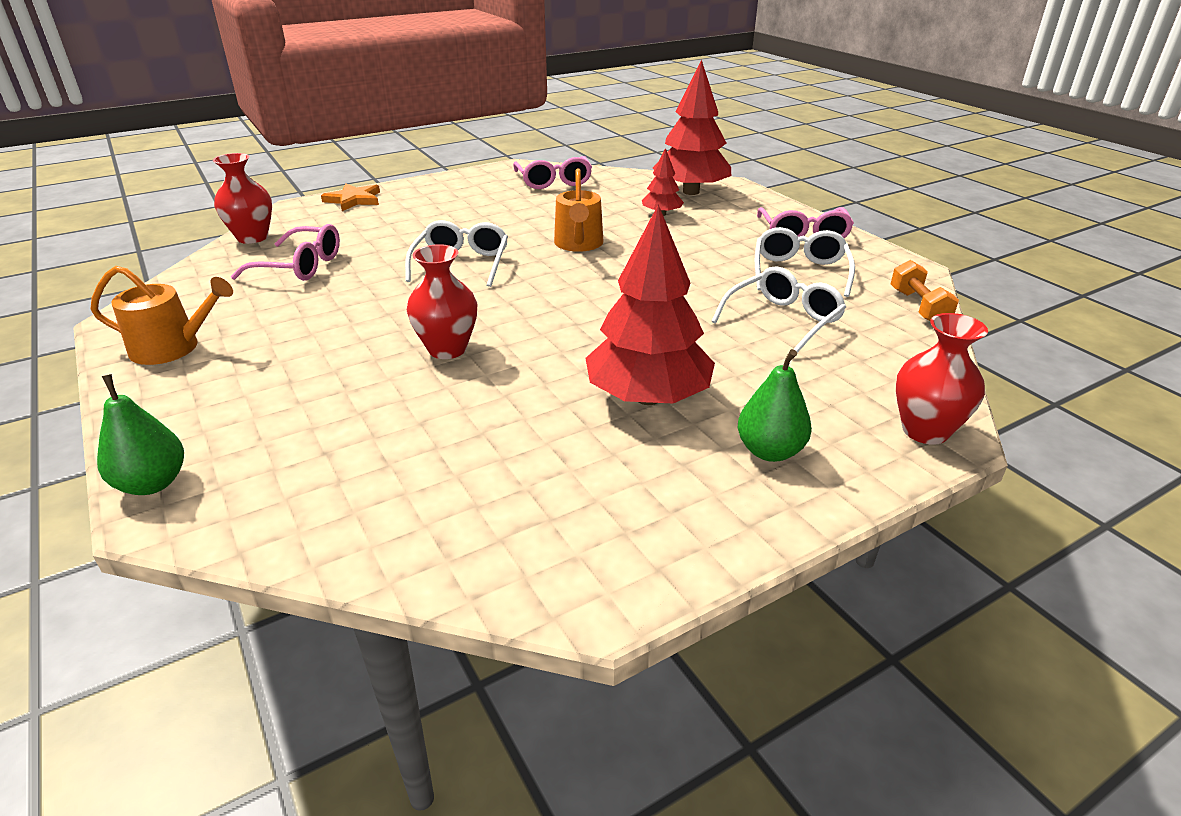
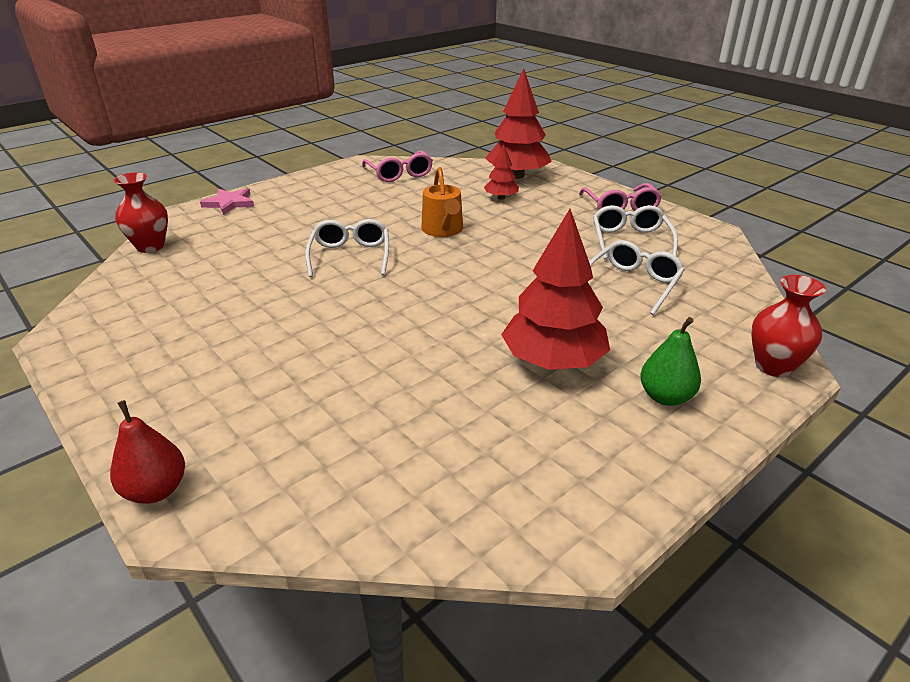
camera: 10 degrees left, 0 degrees up
(152, 483) = (156, 490): green pear -> red pear
(173, 348) = (120, 359): orange watering can -> none
(300, 266) = (207, 270): pink glasses -> none
(353, 200) = (229, 203): orange star -> pink star
(447, 349) = (370, 335): red vase -> none
(918, 307) = (730, 263): orange dumbbell -> none

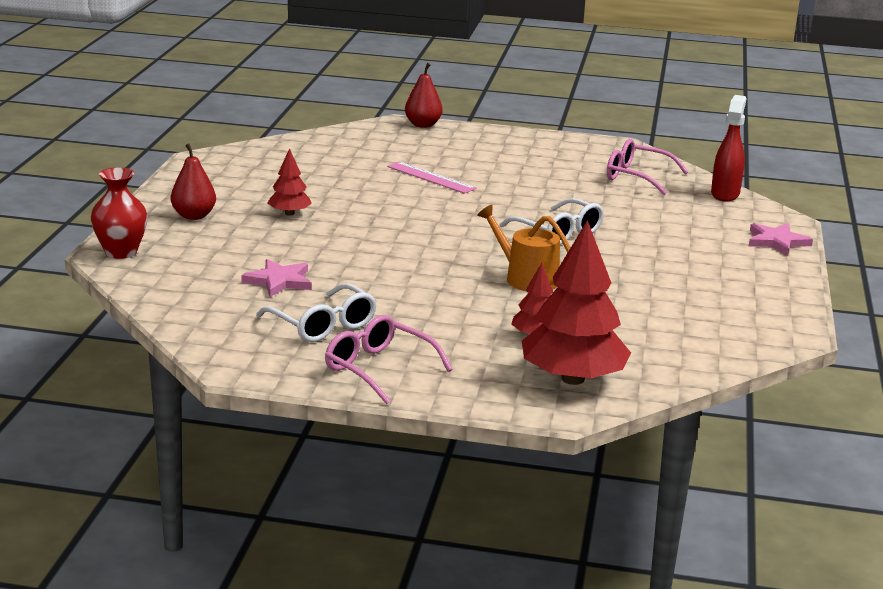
camera: 140 degrees right, 10 degrees down
(150, 246) = (725, 194): red vase -> red spray bottle
(336, 362) = (431, 177): none -> pink ruler
(399, 174) = (712, 331): pink glasses -> pink glasses (637, 177)
(553, 361) = (289, 213): red tree -> red tree, size x0.50
(633, 284) = (279, 281): white glasses -> pink star
(665, 397) = (194, 216): green pear -> red pear

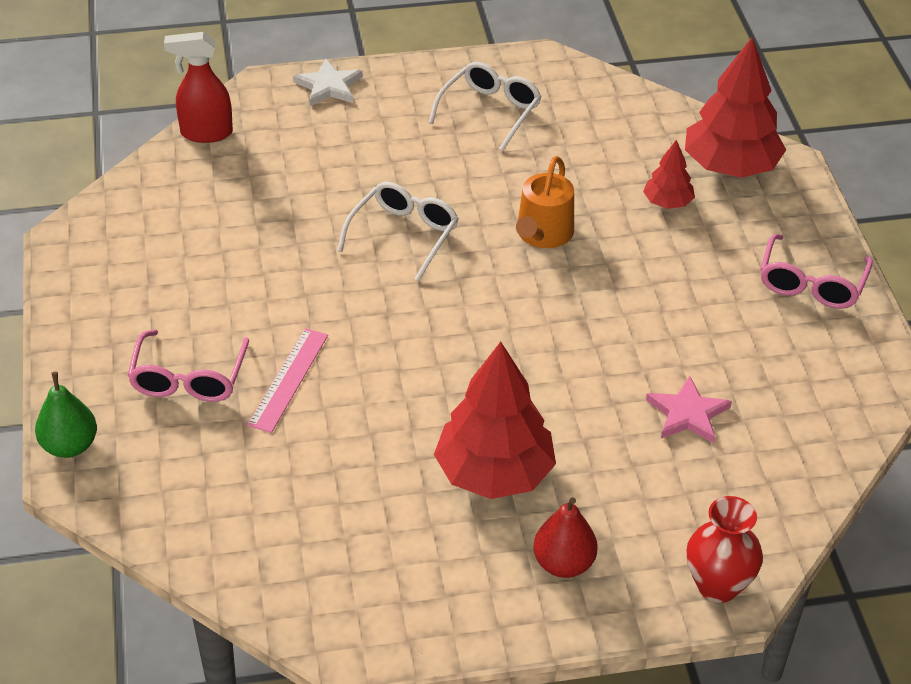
camera: 110 degrees left, 20 degrees up
(289, 213) = (494, 473): red tree -> red tree, size x1.99
(323, 325) = (759, 346): white glasses -> white glasses (490, 111)
(423, 125) = (70, 446): red pear -> green pear
(637, 177) = (183, 206): pink glasses -> pink glasses (188, 379)
(776, 241) = (328, 86): pink star -> white star

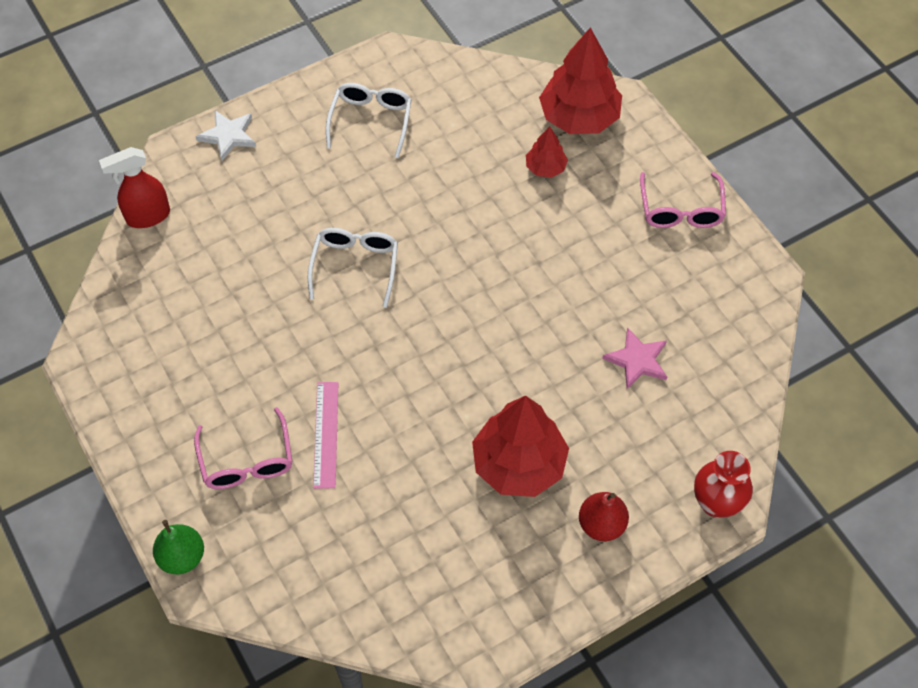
camera: 20 degrees left, 15 degrees up
(543, 234) = (463, 229): orange watering can -> none

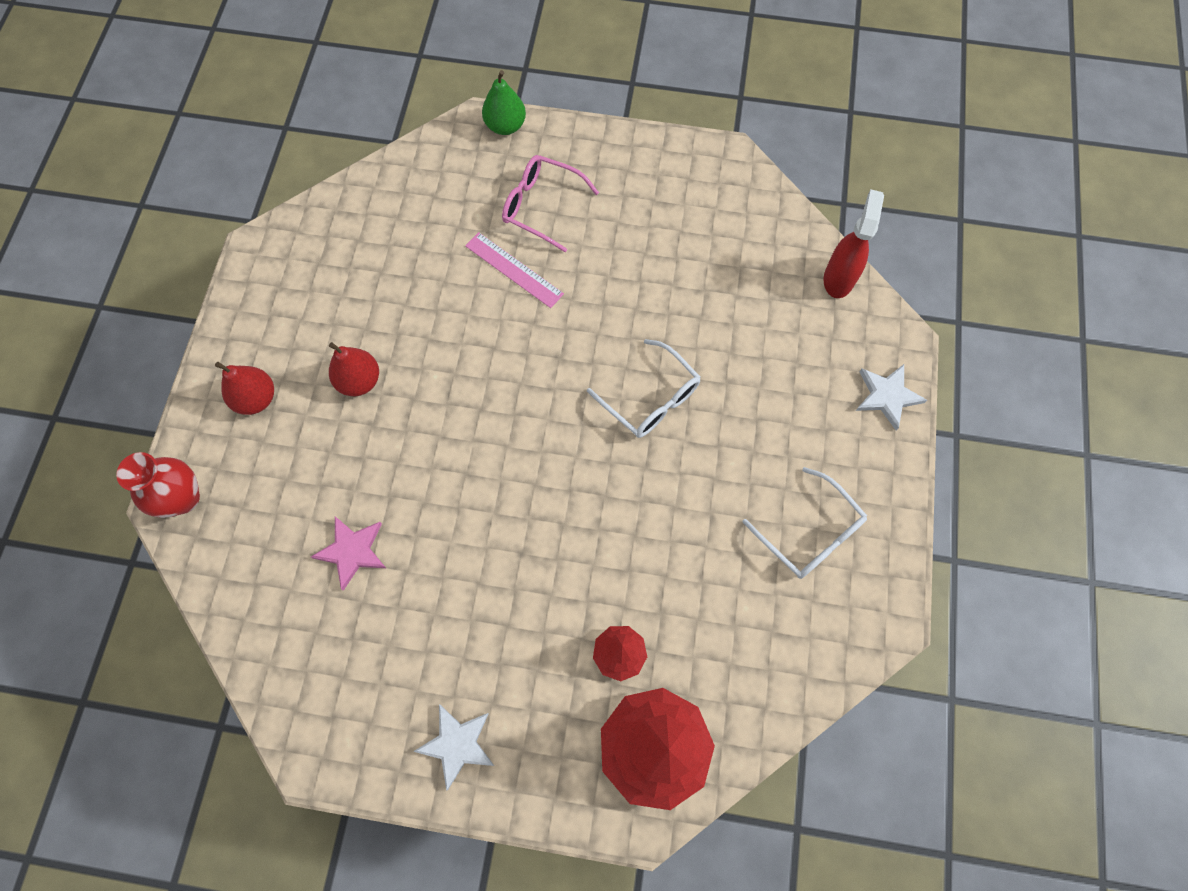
camera: 130 degrees right, 10 degrees up
(518, 464) = (359, 381): red tree -> red pear
(681, 210) = (457, 744): pink glasses -> white star

